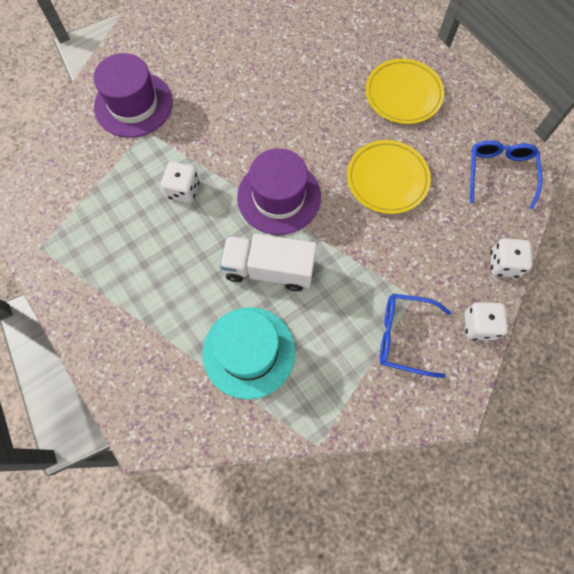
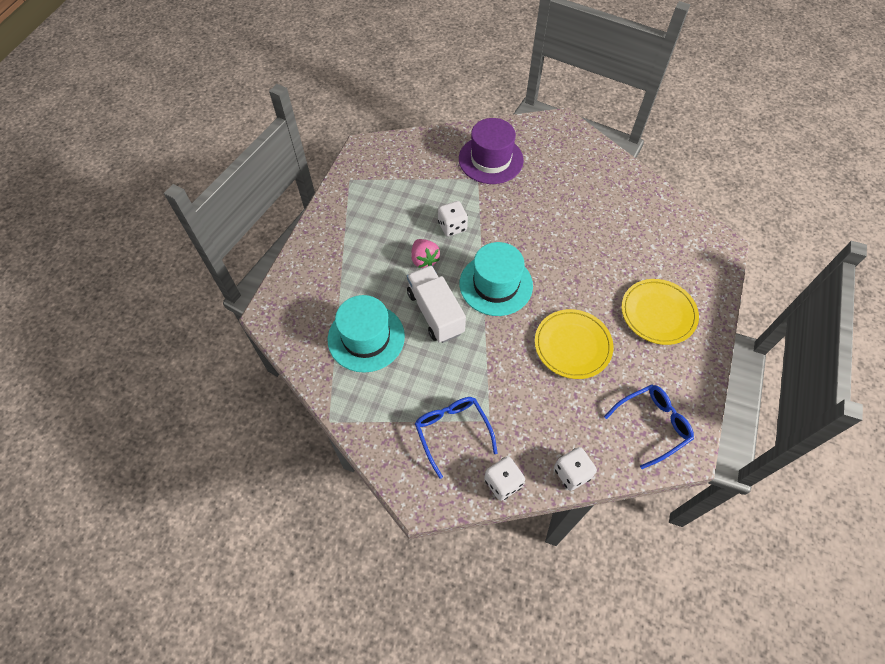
camera: 55 degrees right, 10 degrees down
(201, 240) = (424, 260): none -> pink strawberry
(279, 197) = (496, 284): purple hat -> turquoise hat

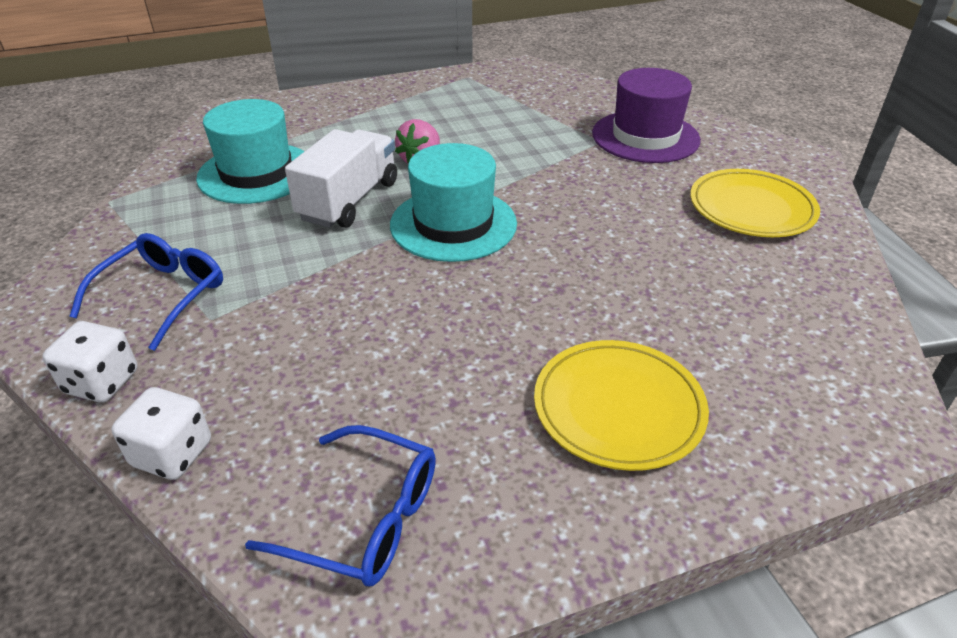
camera: 50 degrees right, 20 degrees down
(452, 226) = (499, 156): white dice -> none
(572, 345) = (431, 339): yellow plate -> yellow plate (751, 208)

